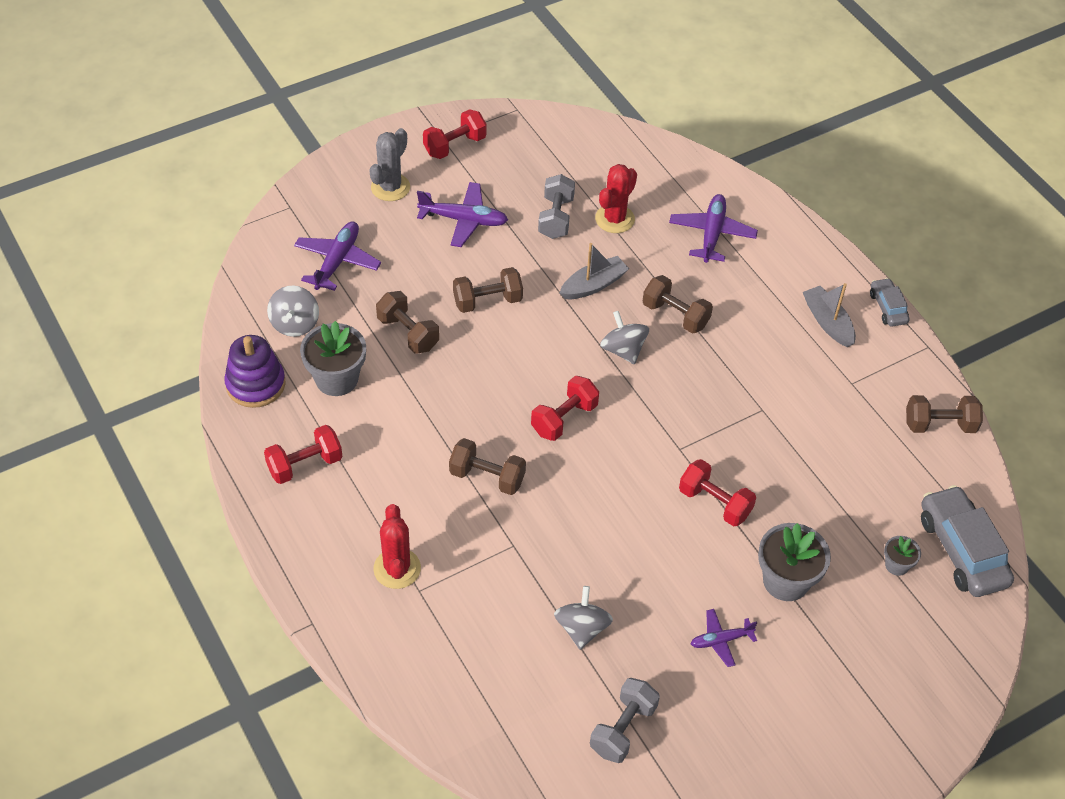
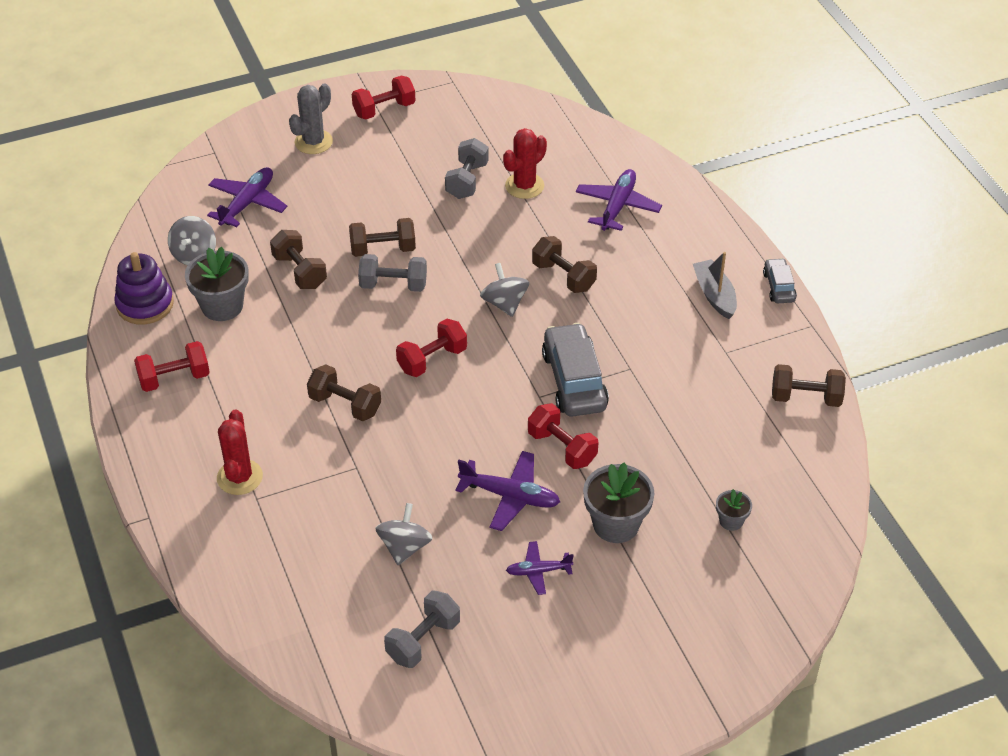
camera: 10 degrees right, 5 degrees down
(464, 220) = (377, 176): purple plane -> purple plane (510, 496)
(507, 340) = (393, 285): none -> grey dumbbell
(593, 285) = (489, 243): grey boat -> none
(962, 550) = (800, 513): grey car -> grey car (574, 380)

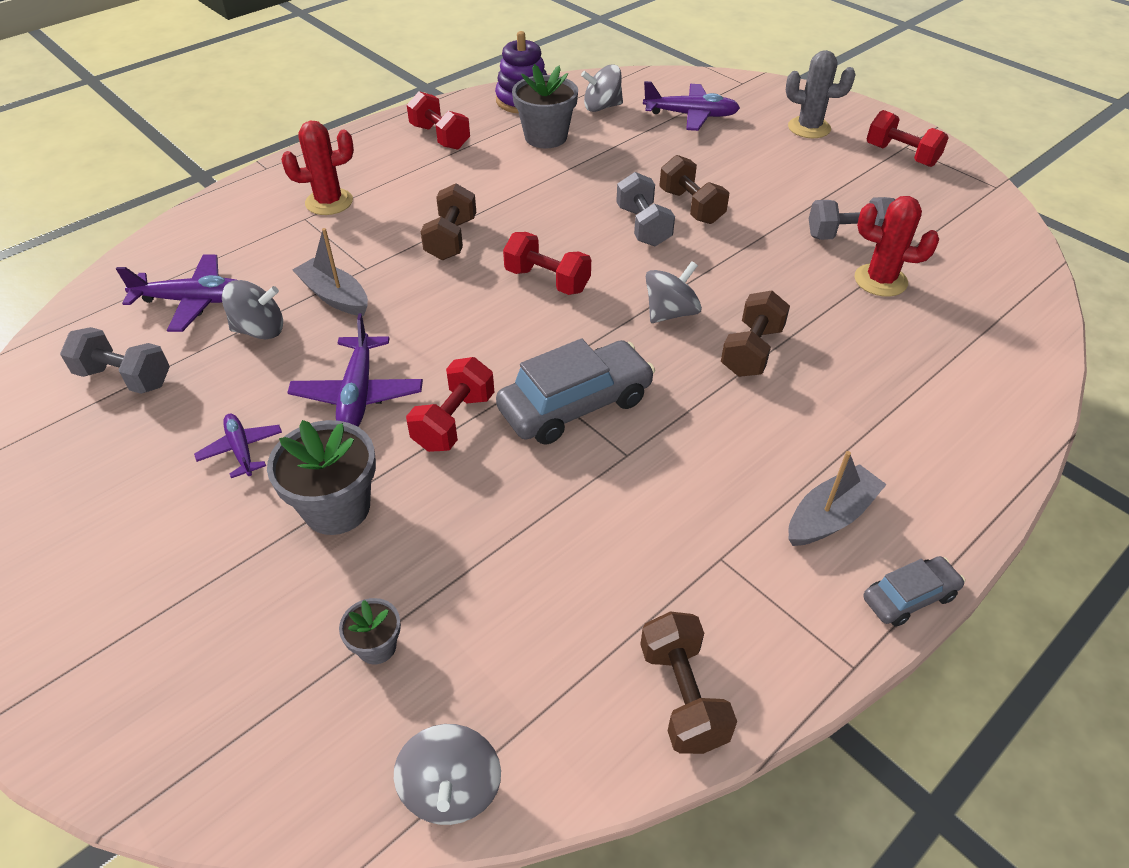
camera: 70 degrees right, 0 degrees up
(300, 271) = (621, 166): brown dumbbell -> none
(384, 493) = (334, 296): none -> grey boat
(617, 206) = (920, 370): purple plane -> purple plane (195, 301)
(828, 504) = (451, 789): none -> grey spinning top

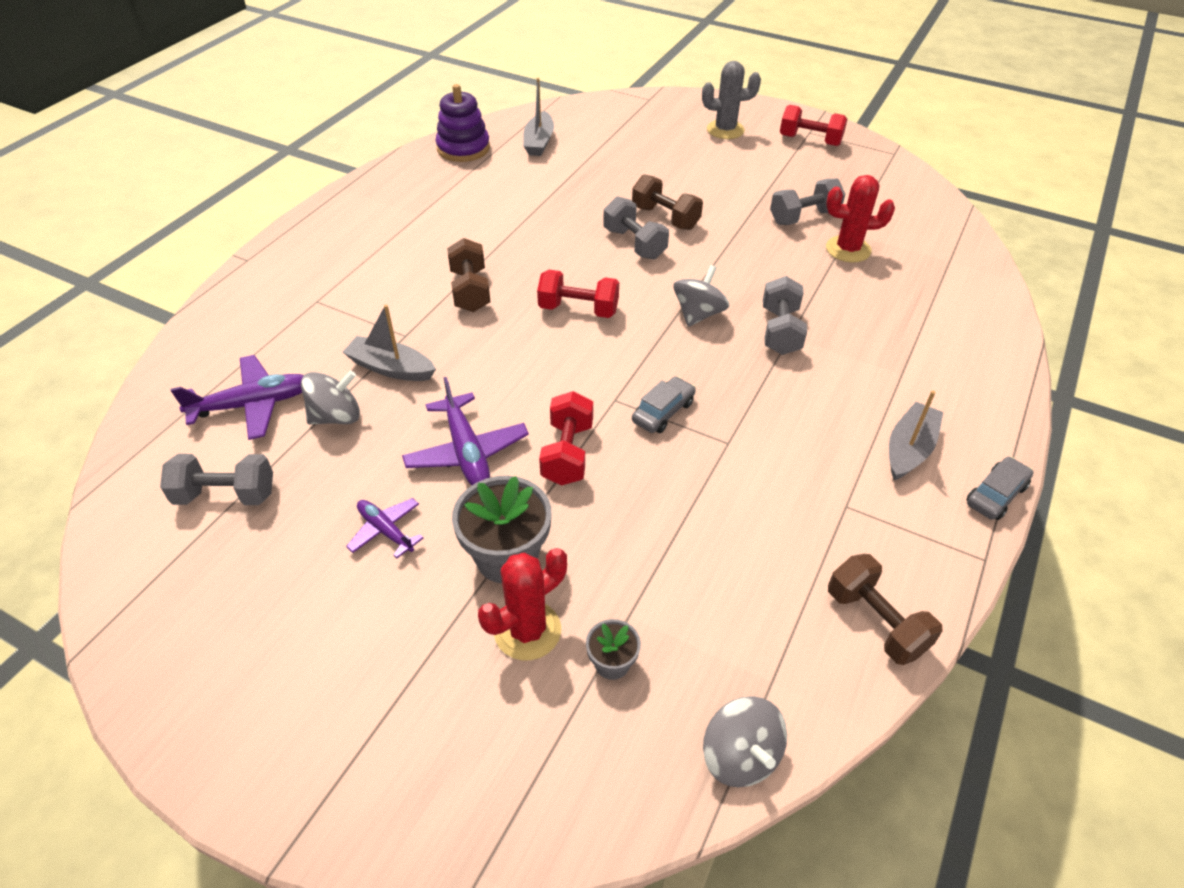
camera: 20 degrees left, 0 degrees up
(329, 202) = (332, 280): red cactus -> red cactus (527, 630)
(440, 137) = (404, 197): red dumbbell -> none
(545, 137) = (503, 179): grey flower pot -> none
(575, 405) = (663, 412): grey car -> grey car, size x0.54
(602, 107) = (539, 142): grey spinning top -> grey boat
(691, 115) = (621, 136): purple plane -> none
(751, 351) = (780, 331): brown dumbbell -> grey dumbbell

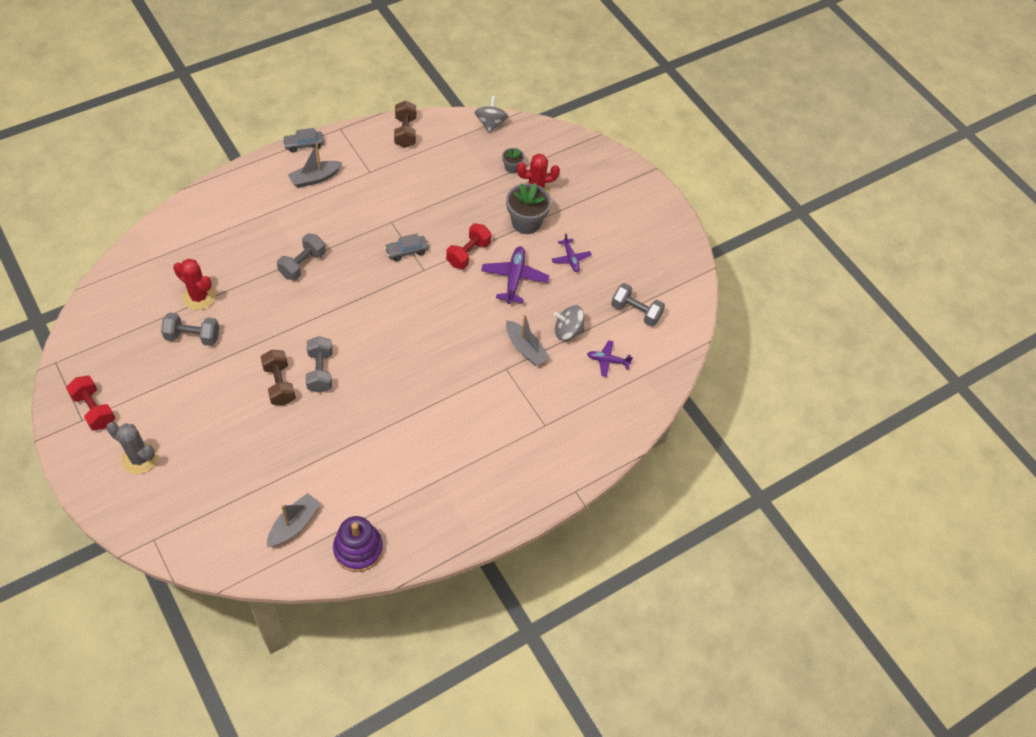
camera: 155 degrees left, 10 degrees up
(253, 405) = (607, 361): purple plane -> purple plane, size x0.61
(470, 291) = (449, 384): brown dumbbell -> none
(578, 309) = (397, 336): red dumbbell -> none
(698, 314) = (334, 298): grey spinning top -> none

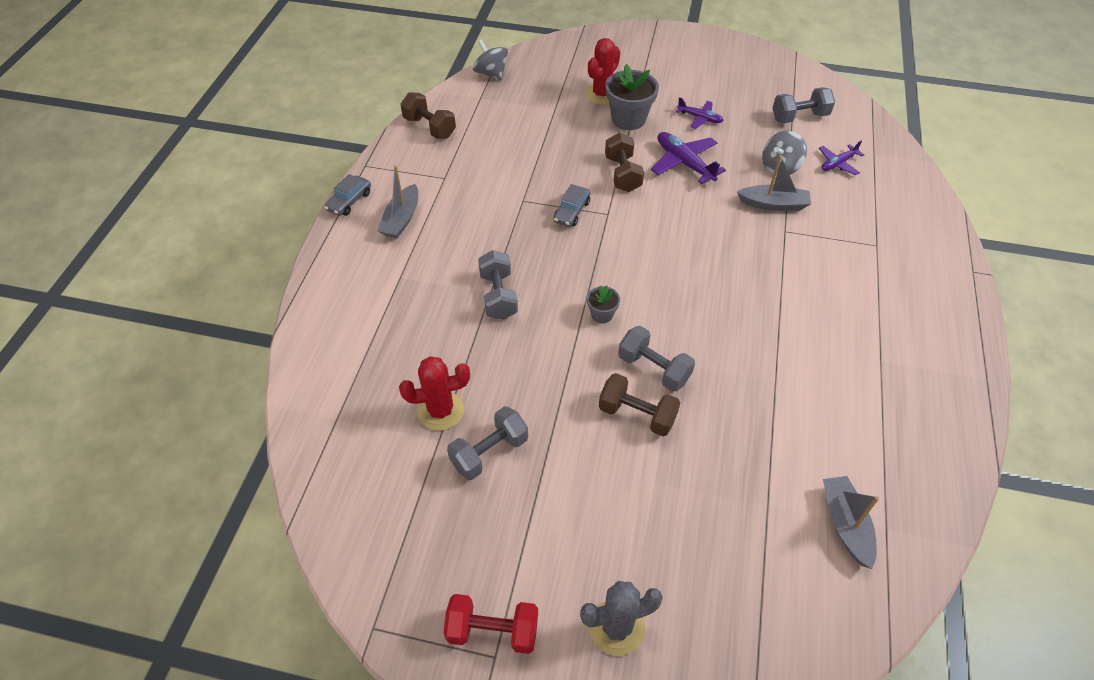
camera: 40 degrees left, 5 degrees down
(358, 549) = (924, 485): purple stacking toy -> none
(468, 254) = (622, 174): red dumbbell -> brown dumbbell
(512, 167) = (556, 91): grey flower pot -> grey flower pot (602, 314)

